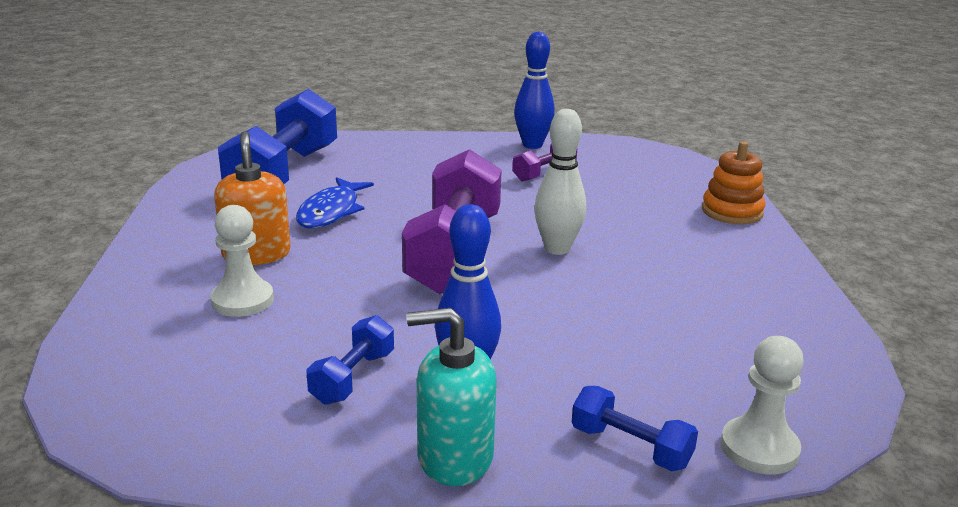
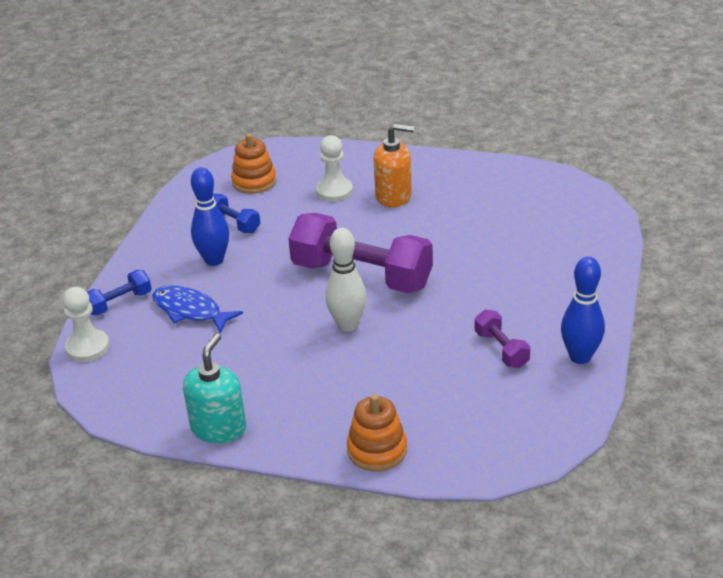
camera: 110 degrees right, 10 degrees up
(208, 383) = (254, 182): none -> orange stacking toy
(284, 173) = (534, 210): blue dumbbell -> none
(331, 211) = (452, 228): blue fish -> blue fish (190, 311)
(454, 457) = (150, 247): turquoise soap dispenser -> turquoise soap dispenser (218, 428)

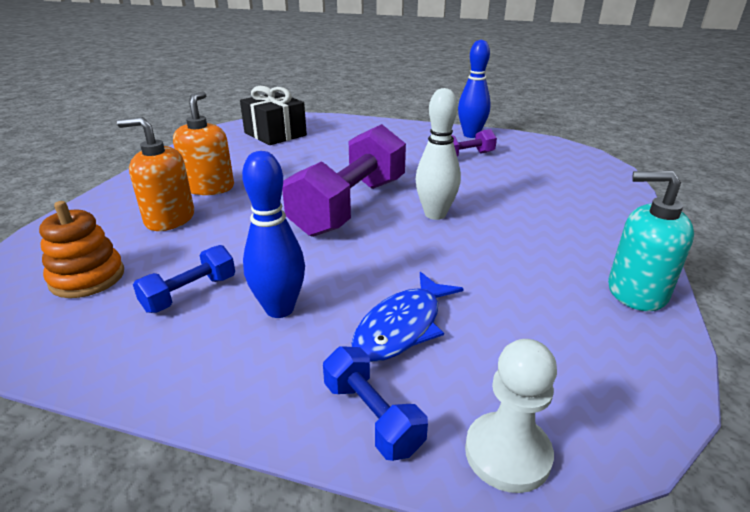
camera: 90 degrees left, 5 degrees down
(334, 191) = (169, 219): white pawn -> orange soap dispenser
(377, 450) = (613, 204): orange stacking toy -> none
(542, 207) = (275, 134): none -> black gift

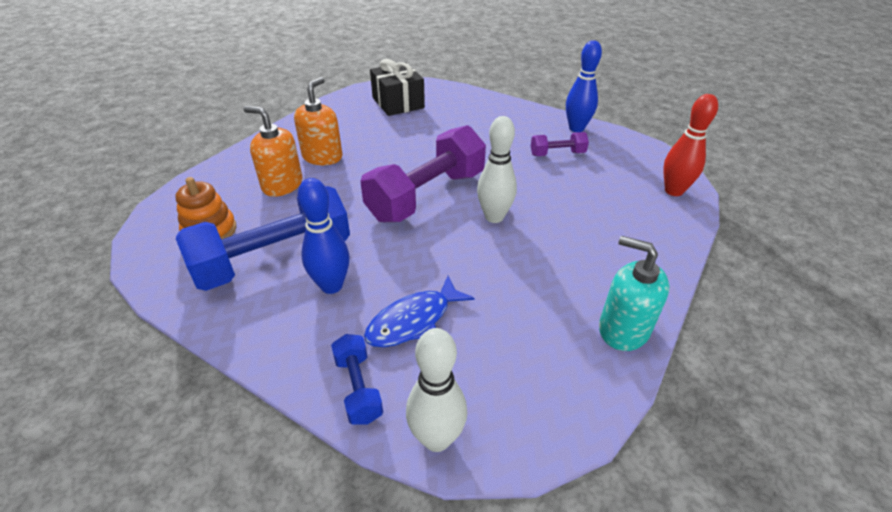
camera: 15 degrees right, 10 degrees up
(190, 293) = (274, 259): blue dumbbell -> blue dumbbell, size x2.16
(507, 453) = (436, 438): white pawn -> white bowling pin
(595, 170) = (673, 191): none -> red bowling pin

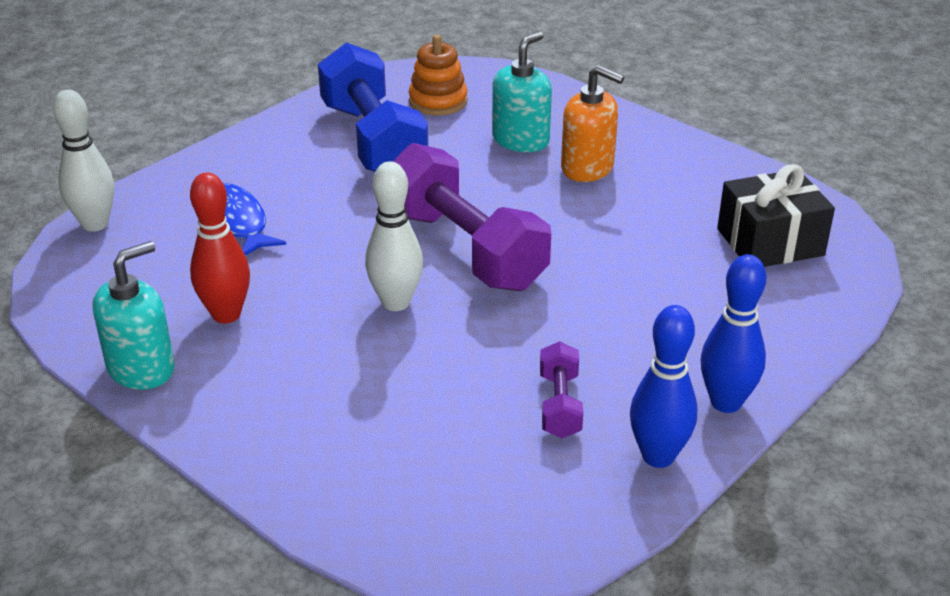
camera: 100 degrees right, 5 degrees down
(282, 185) = (521, 140): orange soap dispenser -> turquoise soap dispenser
(331, 286) = (314, 174): blue bowling pin -> blue bowling pin (726, 402)
(358, 388) = (172, 187): blue dumbbell -> none
(673, 191) = (402, 528): red bowling pin -> red bowling pin (226, 314)

